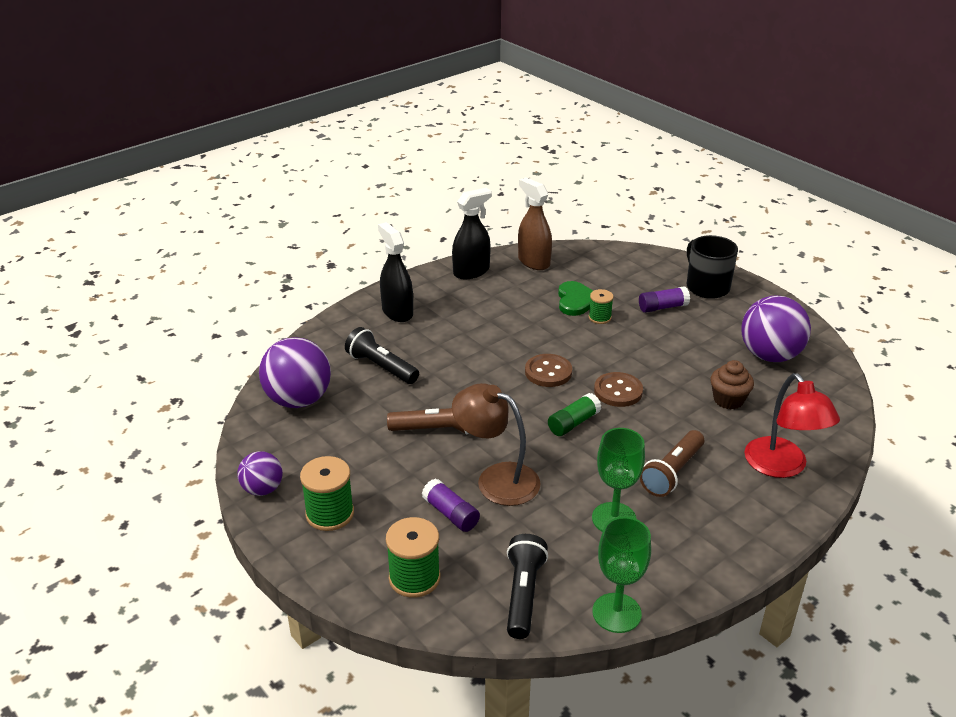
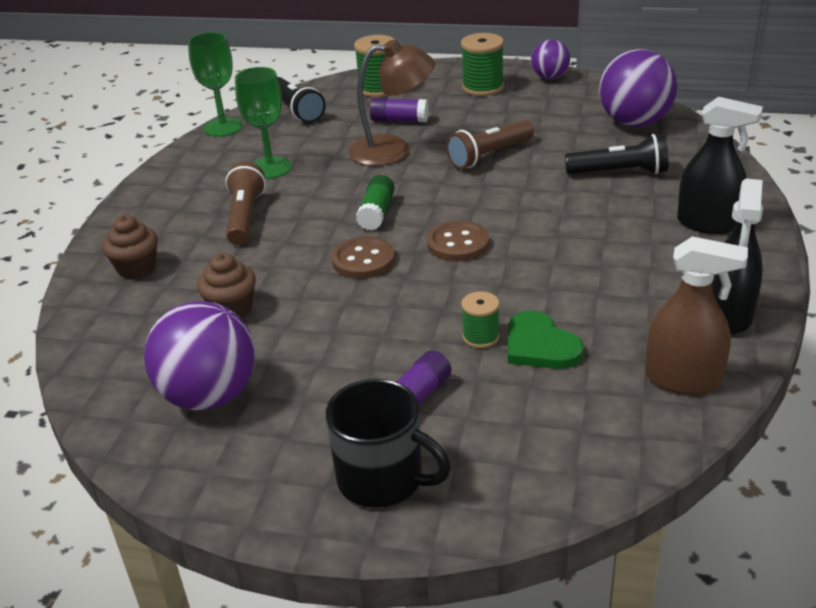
camera: 145 degrees right, 0 degrees up
(782, 467) = (136, 268): red lamp -> brown cupcake

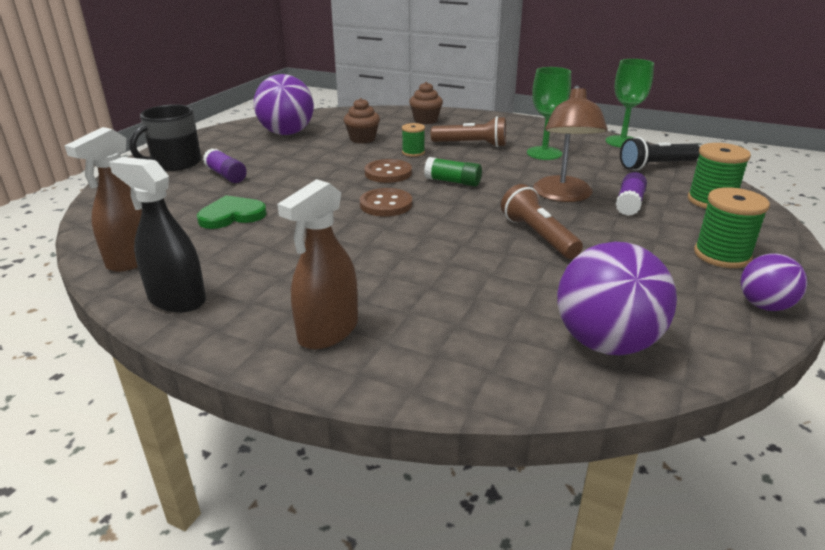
camera: 100 degrees right, 5 degrees down
(480, 337) = (263, 198): green spool -> green spool (413, 152)
(619, 172) = (471, 301): black flashlight -> none
(708, 223) = (328, 331): black spray bottle -> brown spray bottle

